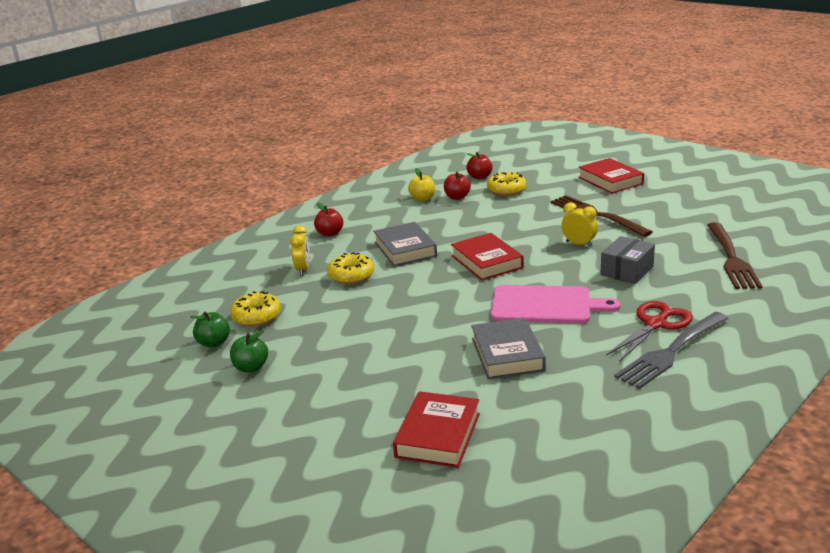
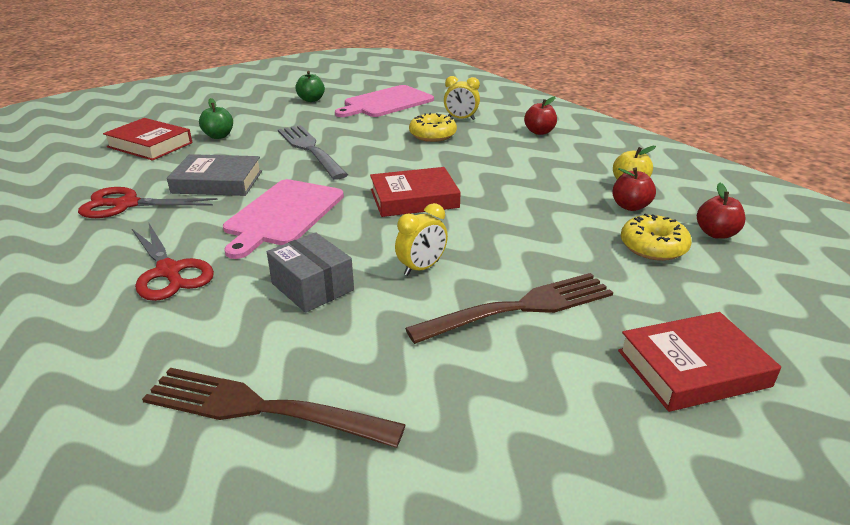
camera: 100 degrees right, 5 degrees up
(214, 343) = (358, 91): green apple -> green apple (219, 136)
(257, 316) = (386, 102): yellow donut -> pink cutting board
(405, 249) = (477, 161): grey book -> none
(580, 386) = (126, 204): none -> red scissors
(671, 351) = (108, 266): grey fork -> grey fork (310, 150)

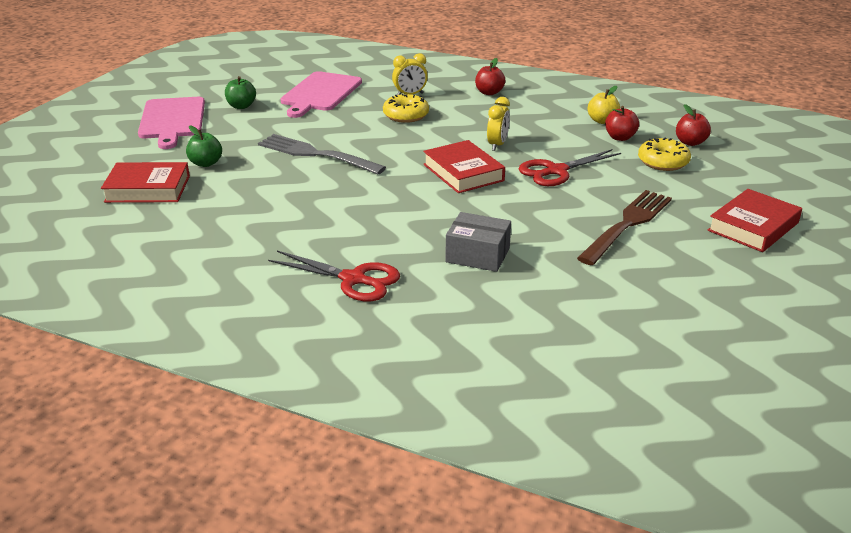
camera: 30 degrees left, 0 degrees up
(126, 204) = (224, 244): red scissors -> red scissors (556, 171)
(217, 182) = (276, 203): grey book -> none
(263, 409) = (550, 330): brown fork -> none
(283, 214) = (377, 213): pink cutting board -> pink cutting board (172, 120)
(414, 198) = (463, 172): red book -> red book turned 75 degrees counterclockwise
(421, 268) = (535, 220): yellow clock -> yellow clock (497, 145)

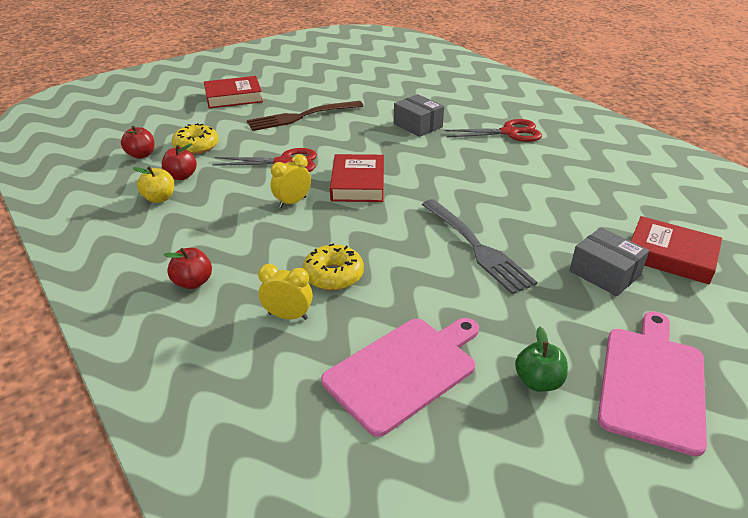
camera: 150 degrees left, 5 degrees up
(206, 163) = (604, 273): green apple -> grey box
(353, 279) = (509, 132): red scissors -> red scissors turned 120 degrees clockwise

